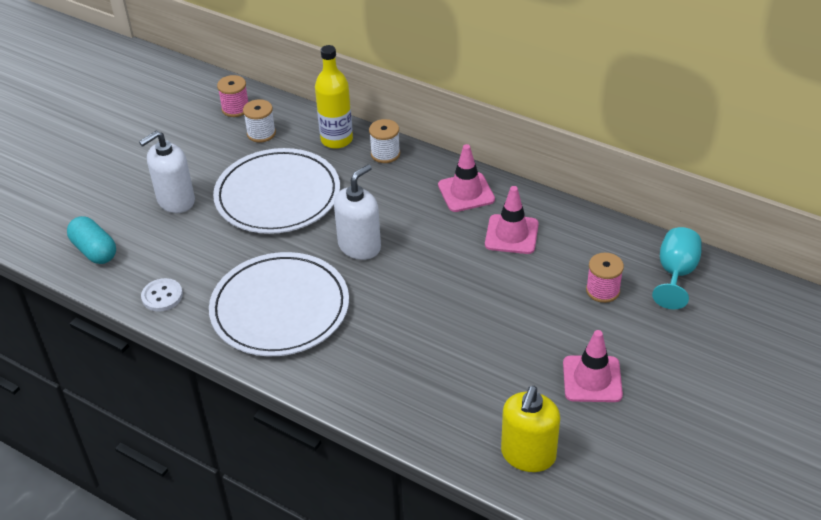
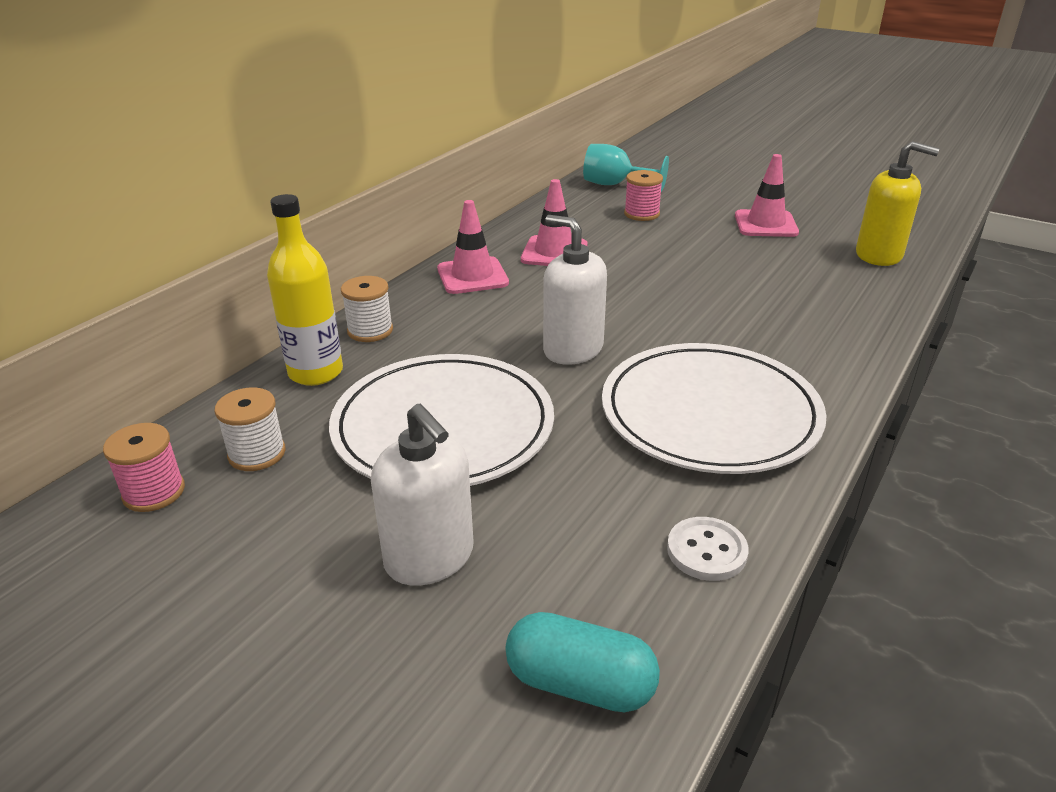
camera: 90 degrees left, 10 degrees down
(94, 250) = (580, 683): turquoise capsule -> turquoise capsule turned 60 degrees clockwise

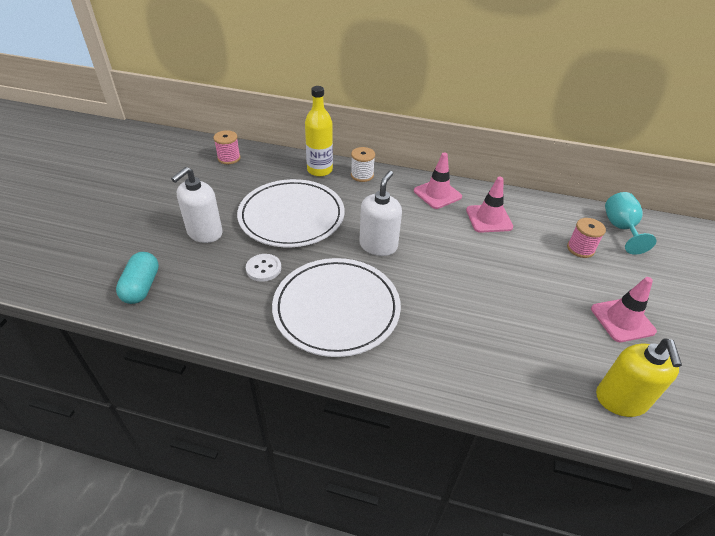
camera: 70 degrees right, 10 degrees up
(257, 454) = (257, 173): white spool -> none
(706, 551) = (222, 317): white button -> white button (263, 268)

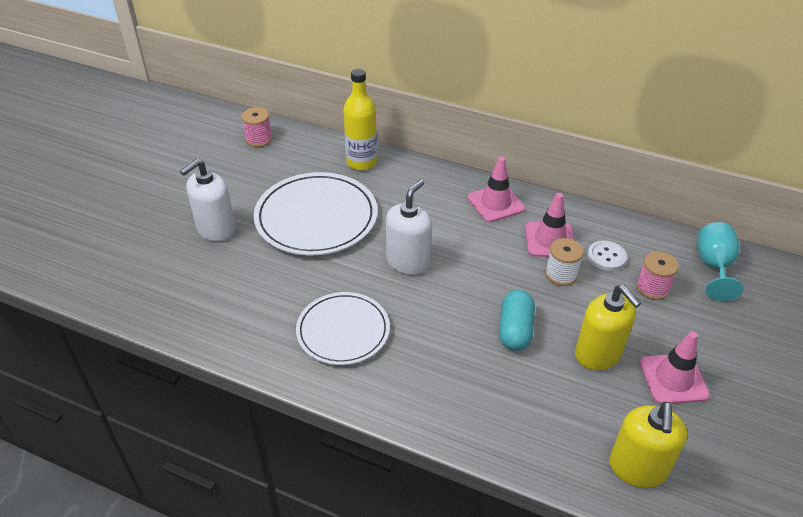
camera: 10 degrees right, 0 degrees up
(142, 287) = (139, 285): turquoise capsule -> turquoise capsule (515, 330)
(263, 268) = (272, 277): white button -> white button (606, 257)
(336, 309) = (343, 331): white plate -> white plate, size x0.66
(362, 175) = (410, 172): white spool -> white spool (561, 274)
(556, 306) = (598, 354): none -> yellow soap dispenser

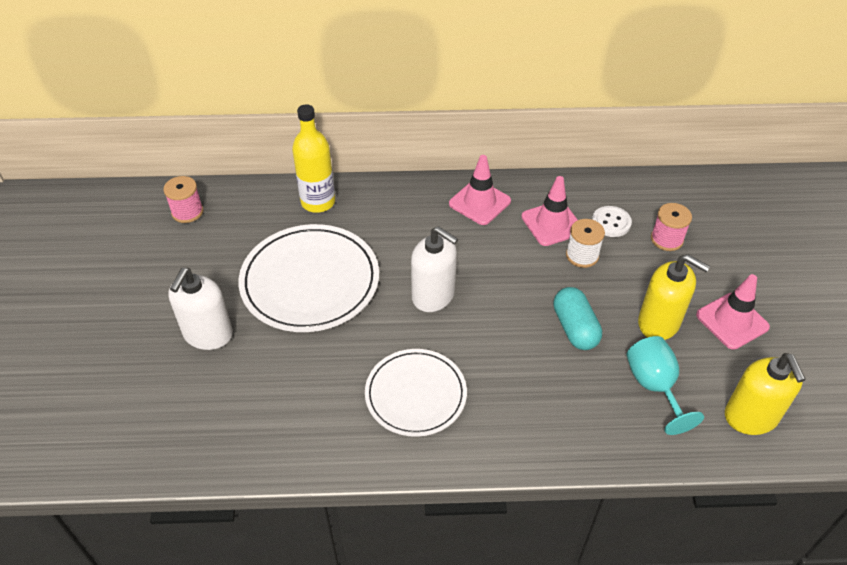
camera: 25 degrees left, 5 degrees up
(408, 261) = (433, 295): white soap dispenser -> white soap dispenser turned 120 degrees clockwise
(713, 267) = (704, 199): turquoise goblet -> turquoise goblet (654, 387)

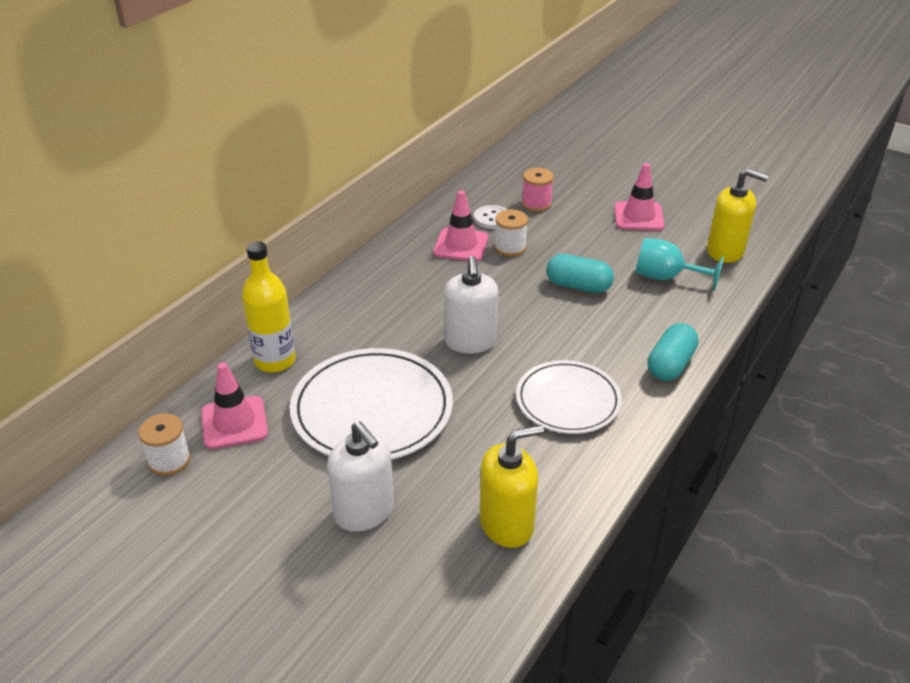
camera: 55 degrees left, 10 degrees down
(187, 212) = (169, 460): pink spool -> white spool
(433, 295) = (470, 342): white soap dispenser -> white soap dispenser turned 105 degrees clockwise
(479, 202) = (394, 269): pink traffic cone -> pink traffic cone (234, 423)
(525, 447) = (670, 365): none -> turquoise capsule
(659, 323) = (610, 246): yellow soap dispenser -> yellow soap dispenser (507, 524)

